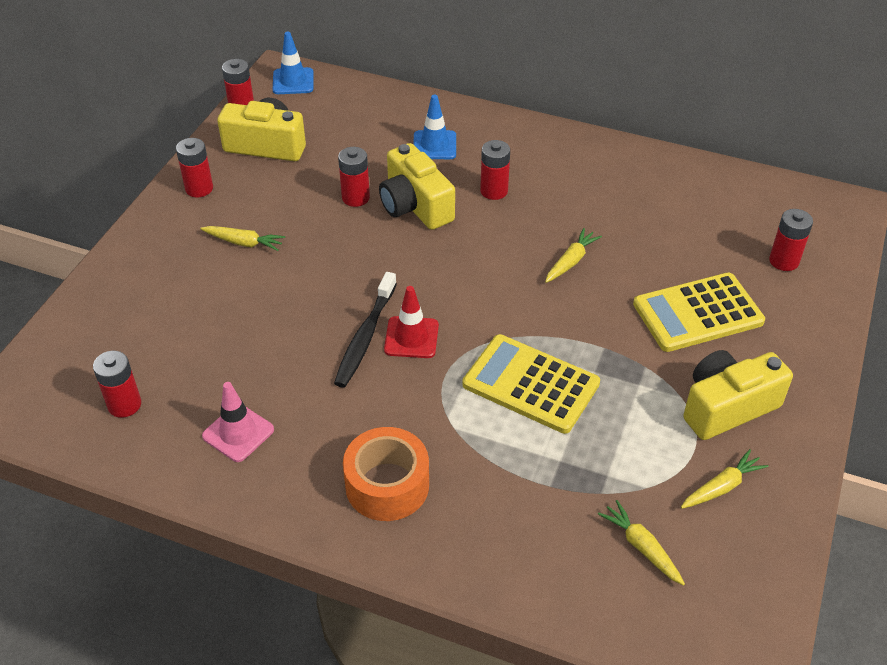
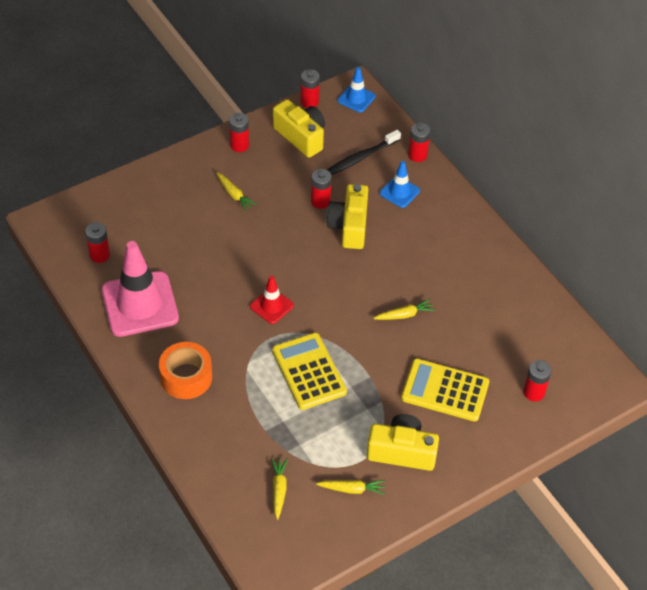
camera: 35 degrees right, 5 degrees up
(238, 433) = (140, 304): pink traffic cone -> pink traffic cone, size x2.01
(365, 336) = (248, 290): black toothbrush -> black toothbrush (361, 157)
(494, 191) = (405, 243): red battery -> red battery (417, 155)

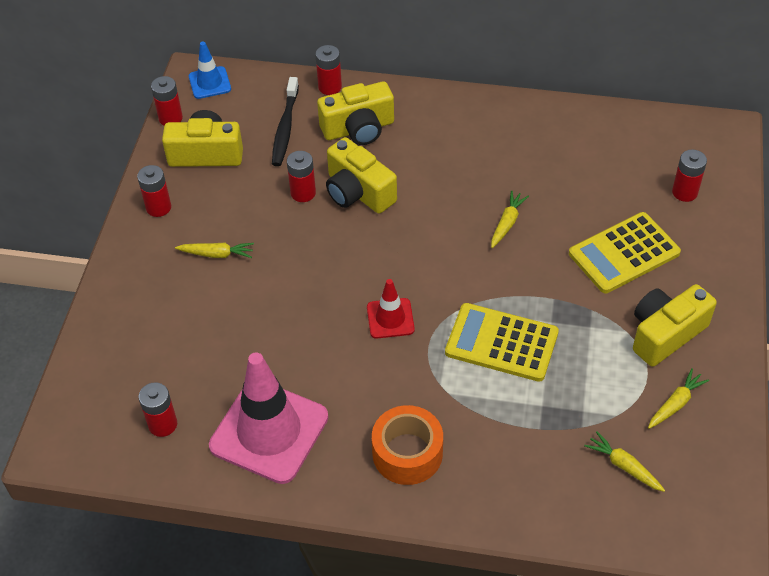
camera: 45 degrees left, 0 degrees up
(399, 192) = (358, 129): blue traffic cone -> yellow camera

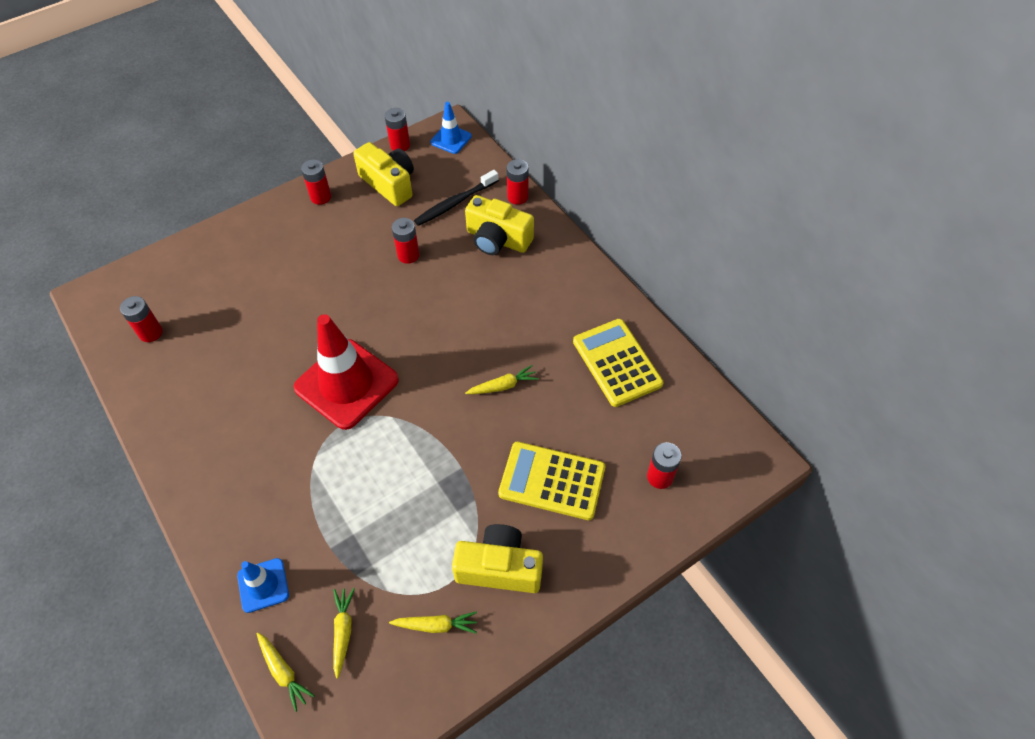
camera: 45 degrees right, 5 degrees up
(217, 254) = (311, 253): yellow carrot -> yellow carrot (283, 672)
(269, 431) = (191, 390): pink traffic cone -> none
(358, 192) = (440, 282): yellow camera -> none
(390, 318) = (346, 384): red traffic cone -> red traffic cone, size x2.01
(407, 453) = (238, 482): orange tape -> none
(501, 343) = (387, 465): yellow calculator -> yellow calculator (617, 362)
(528, 495) = (263, 585): none -> blue traffic cone

